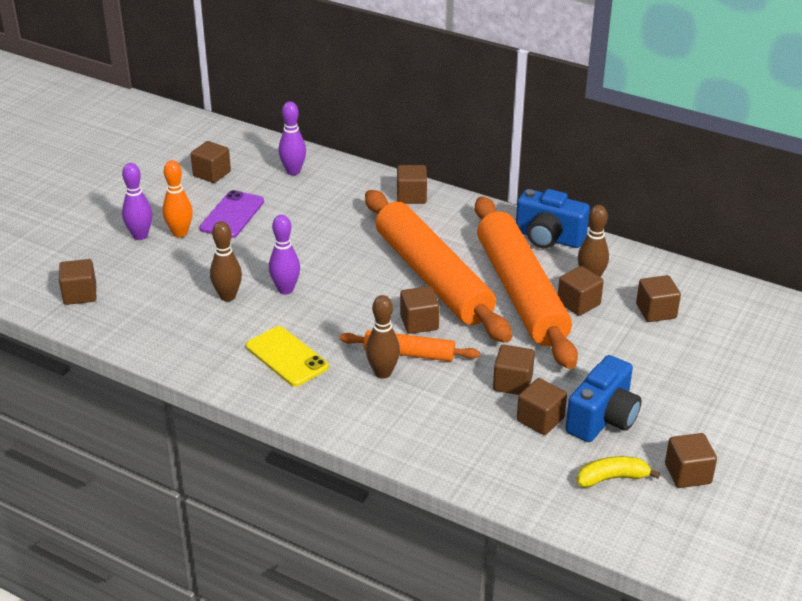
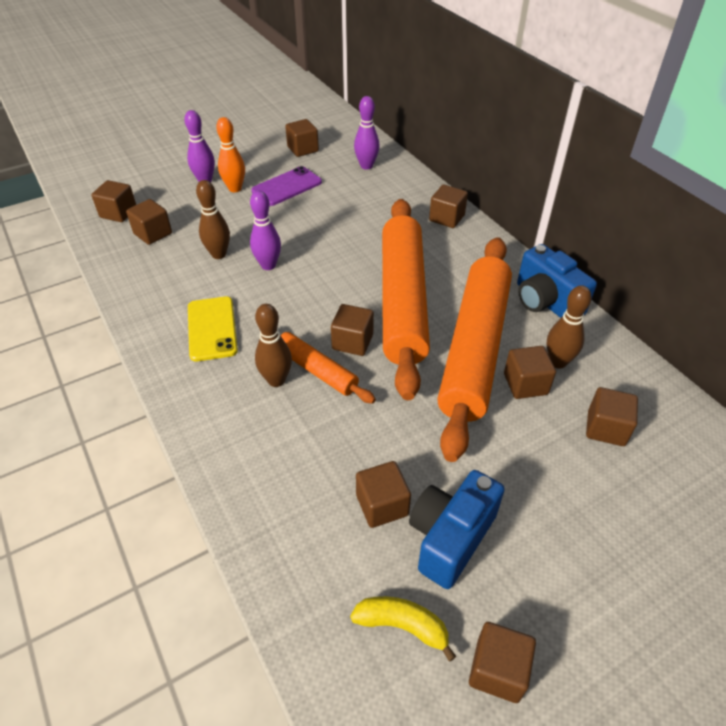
camera: 30 degrees right, 10 degrees up
(512, 383) = (388, 447): brown cube -> brown cube (153, 233)
(603, 419) = (450, 538): blue camera -> blue camera turned 150 degrees clockwise

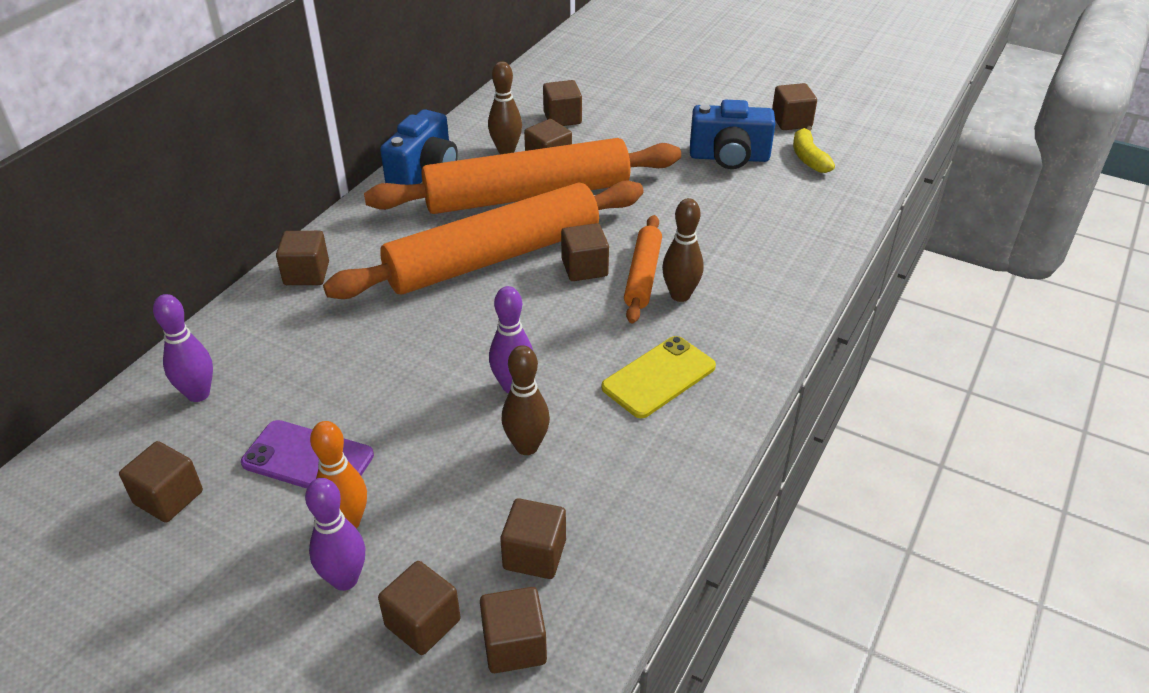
camera: 120 degrees left, 5 degrees down
(382, 505) = (738, 192): brown cube -> brown cube (423, 623)

